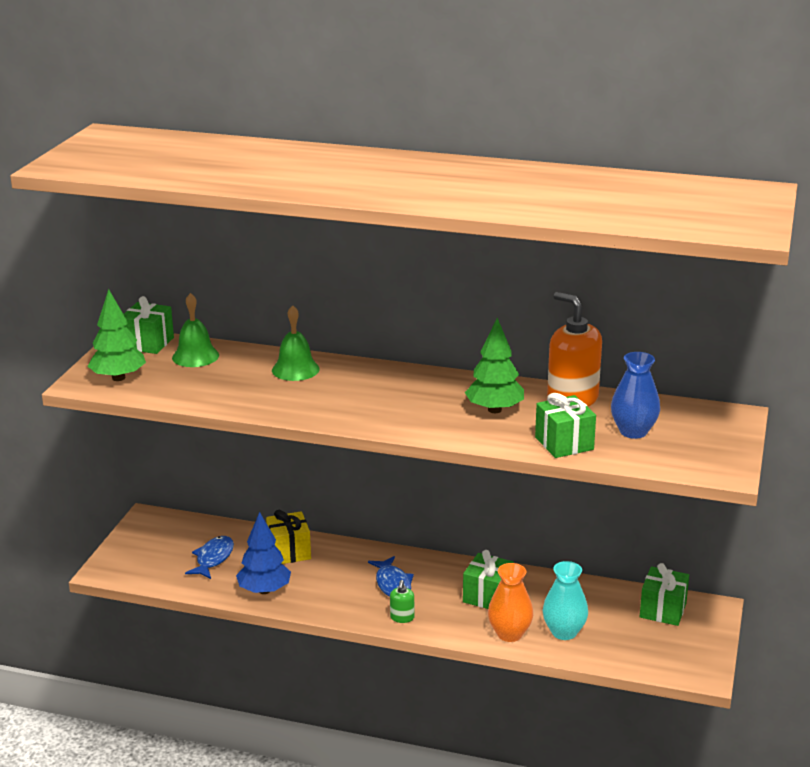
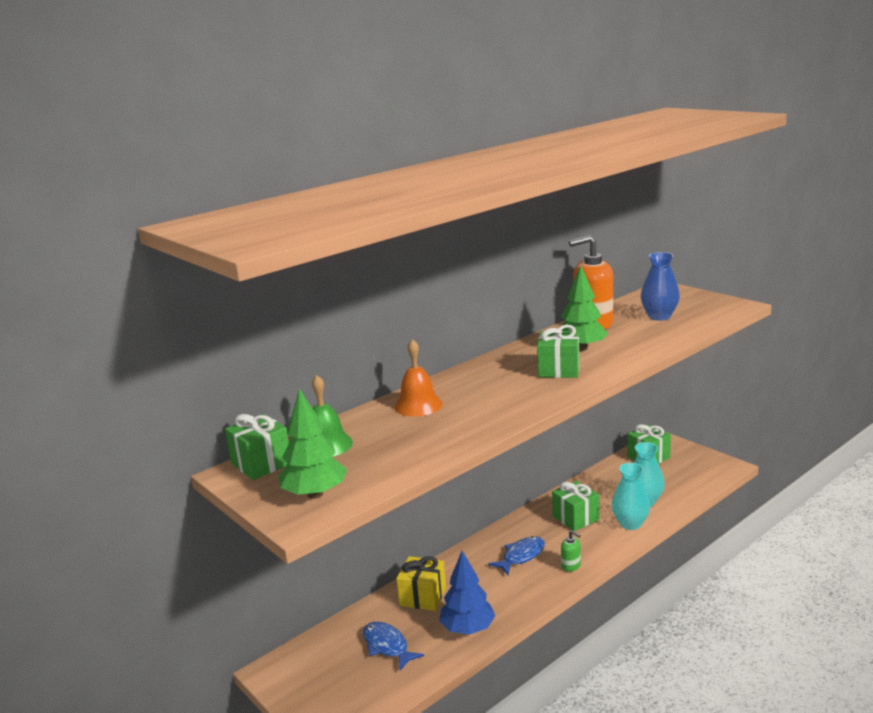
camera: 55 degrees left, 5 degrees down
(295, 369) = (418, 405): green bell -> orange bell
(393, 584) = (521, 556): blue fish -> blue fish turned 60 degrees counterclockwise
(509, 634) = (630, 524): orange vase -> turquoise vase
(564, 443) = (656, 338): green gift -> green gift (559, 370)

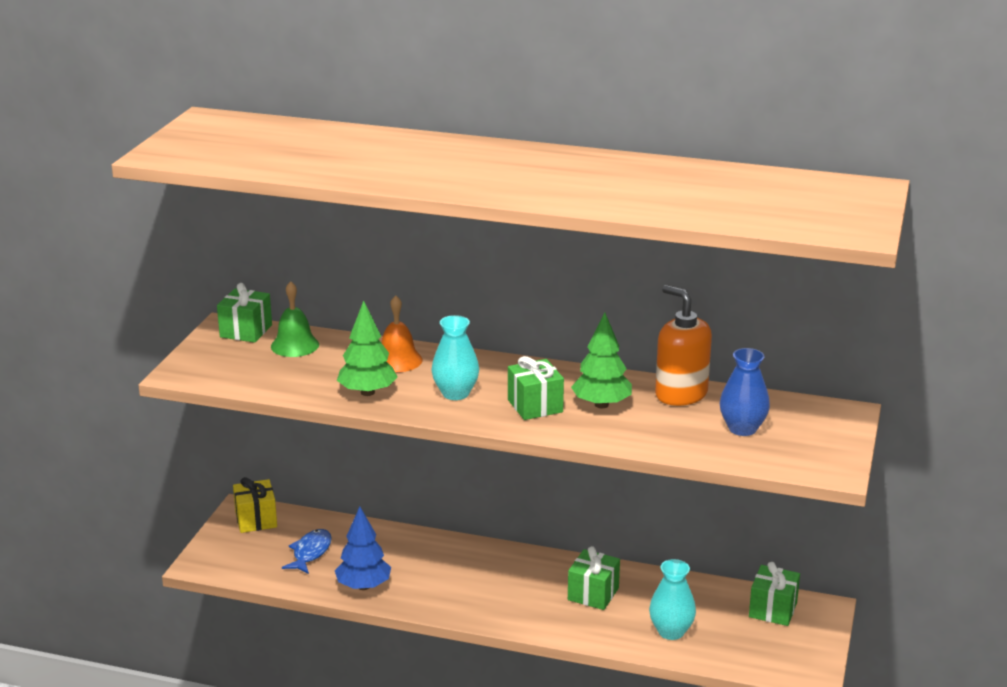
camera: 55 degrees right, 5 degrees up
(315, 494) = (216, 368): green tree -> green tree (367, 392)
(423, 596) = (389, 546): yellow gift -> yellow gift (256, 520)
(521, 556) = (495, 580): blue fish -> none
(571, 566) = (505, 615): green soap dispenser -> none
(630, 524) = (615, 633): turquoise vase -> turquoise vase (455, 393)

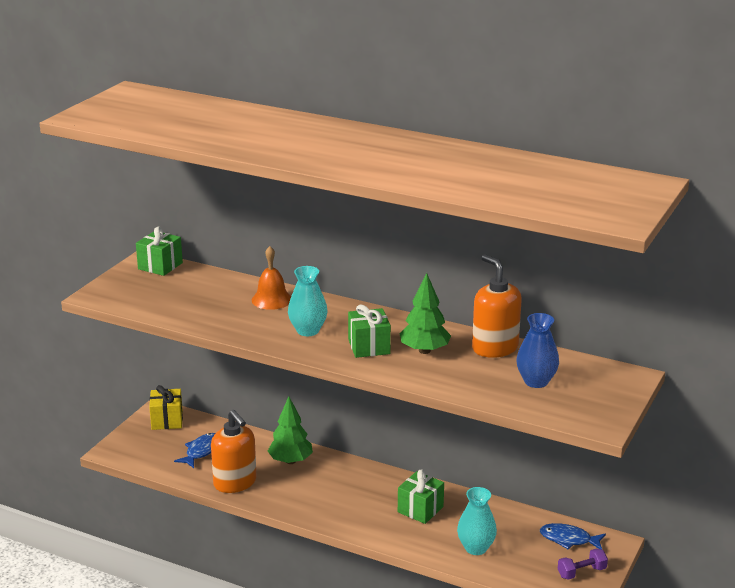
camera: 10 degrees right, 0 degrees up
(295, 345) = (194, 280): green bell -> none
(363, 586) = (235, 483): blue tree -> orange soap dispenser
(367, 392) = (237, 323): green tree -> green tree (290, 461)
(773, 610) = (568, 539): green gift -> blue fish
(799, 646) = (581, 572): none -> purple dumbbell

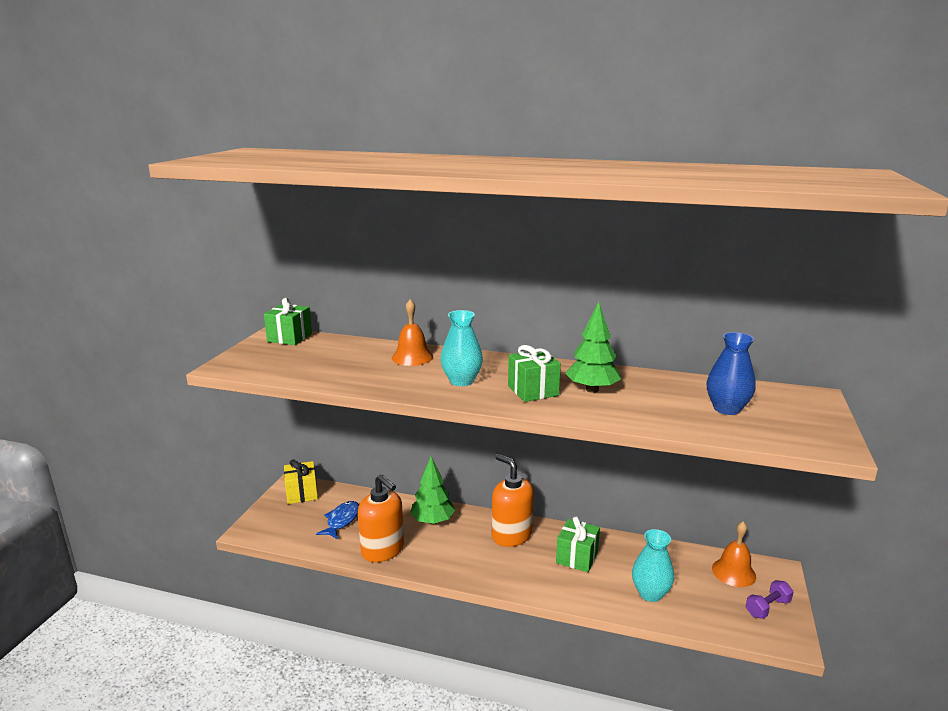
camera: 10 degrees left, 5 degrees down
(494, 348) = (660, 381): orange soap dispenser -> orange soap dispenser (511, 535)
(568, 539) = (733, 572): blue fish -> orange bell

